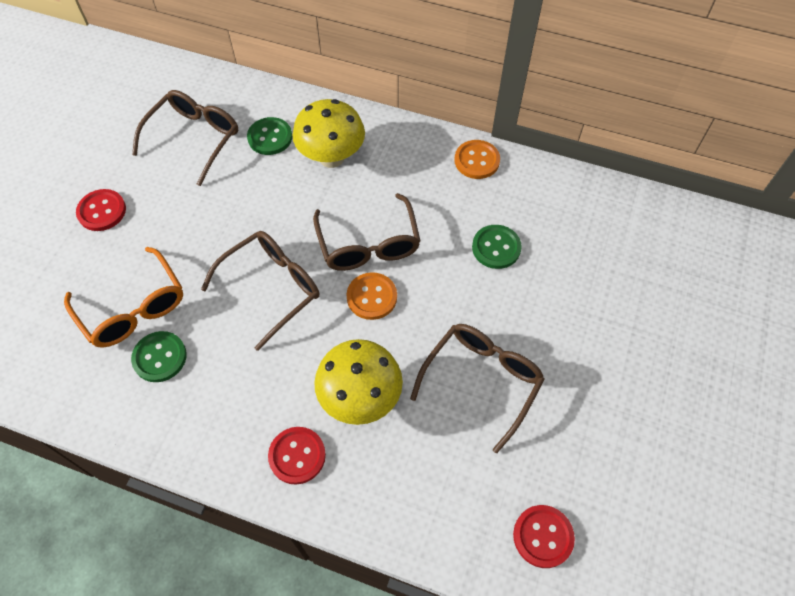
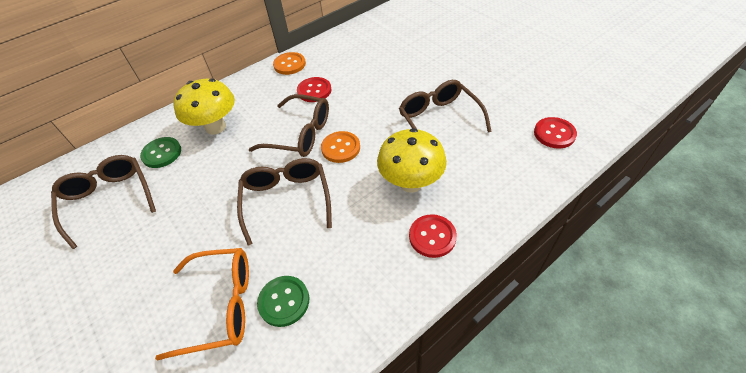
camera: 55 degrees left, 10 degrees down
(102, 211) = (101, 296): red button -> red button (314, 91)
(496, 248) = (355, 80): green button -> none

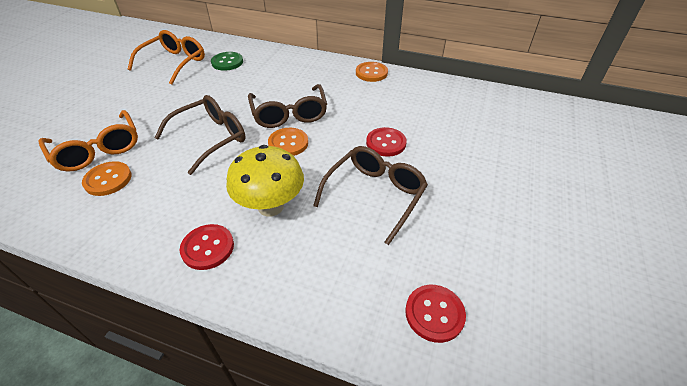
camera: 55 degrees right, 5 degrees down
(108, 200) = (174, 63): brown glasses -> orange glasses
(215, 127) = (268, 71): yellow mushroom -> none
(284, 301) = (108, 180): green button -> orange button
(314, 91) = (349, 99): red button -> red button (386, 143)

